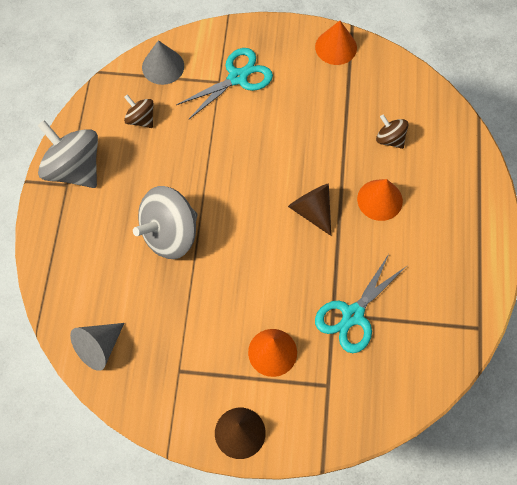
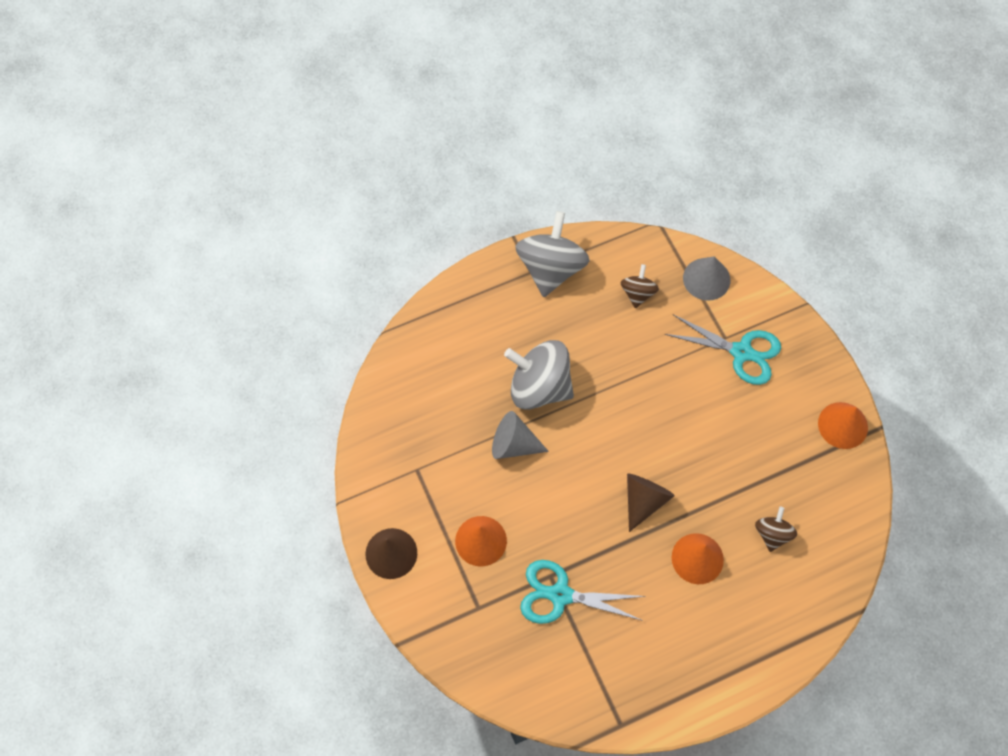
camera: 60 degrees right, 0 degrees up
(99, 347) = (399, 391): grey cone -> grey cone (513, 444)

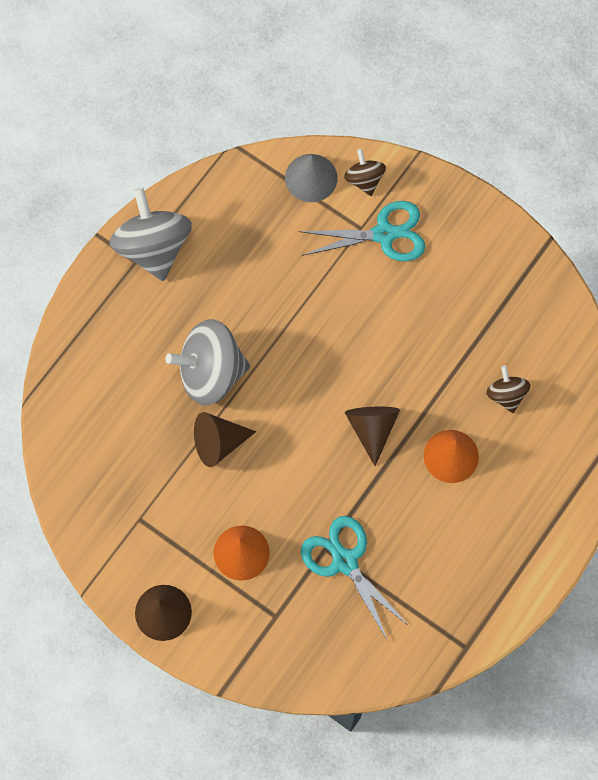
camera: 30 degrees left, 5 degrees up
(513, 444) = (218, 443): grey cone -> brown cone
(560, 595) = (344, 561): turquoise scissors -> turquoise scissors turned 75 degrees clockwise
(637, 293) = (252, 227): brown spinning top -> brown spinning top (364, 179)
(843, 425) = (515, 255): orange cone -> none

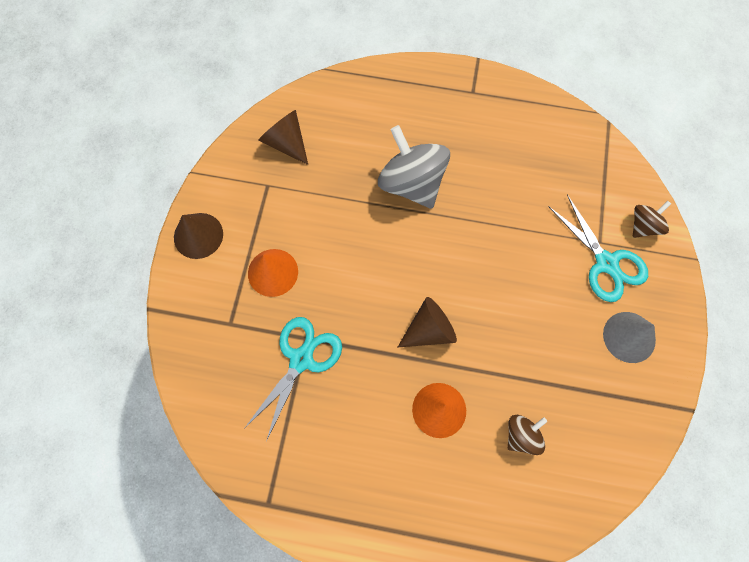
camera: 65 degrees right, 0 degrees up
(153, 247) = (490, 98): grey spinning top -> none
(218, 443) = (356, 214): brown cone -> brown cone (286, 143)
(311, 178) = (618, 184): grey cone -> grey cone (629, 337)

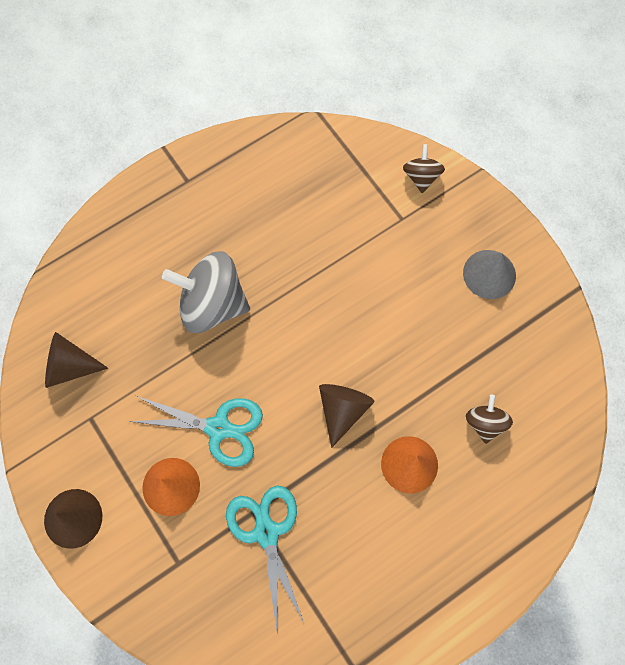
camera: 45 degrees left, 0 degrees up
(606, 263) = (422, 231): turquoise scissors -> turquoise scissors (219, 428)

